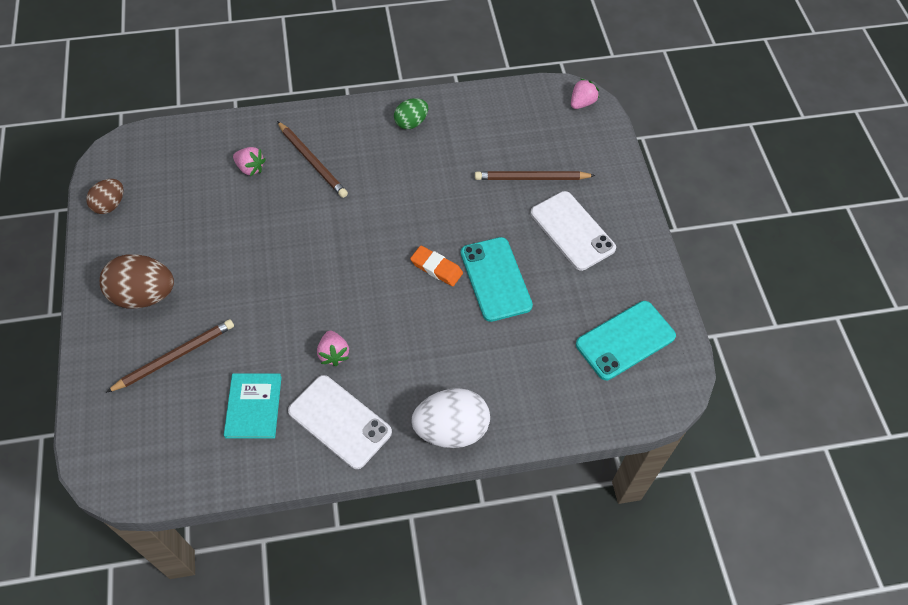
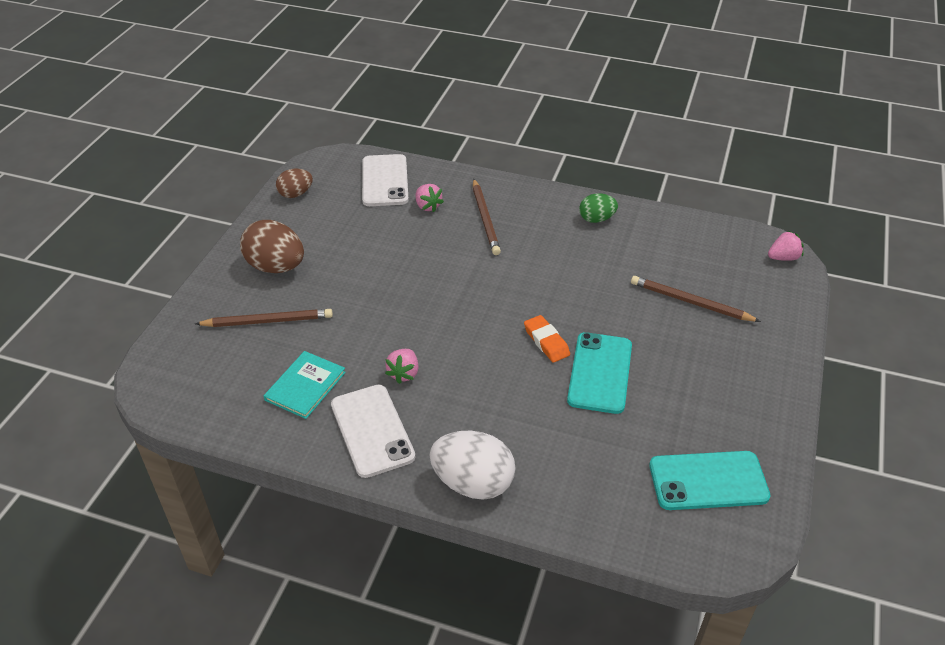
camera: 30 degrees right, 15 degrees down
(572, 231) = (707, 361): white phone -> white phone (385, 181)

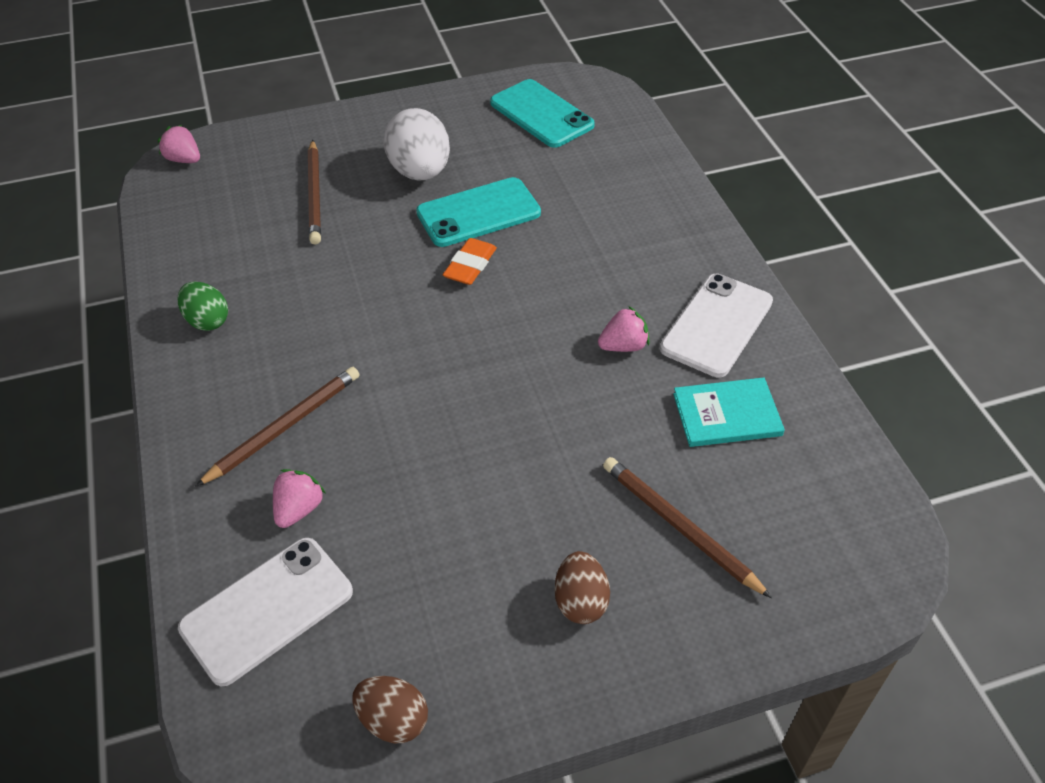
camera: 125 degrees left, 5 degrees up
(276, 267) = (581, 601): brown egg -> brown egg, size x0.59
(473, 483) = (692, 230): white egg -> white egg (420, 172)

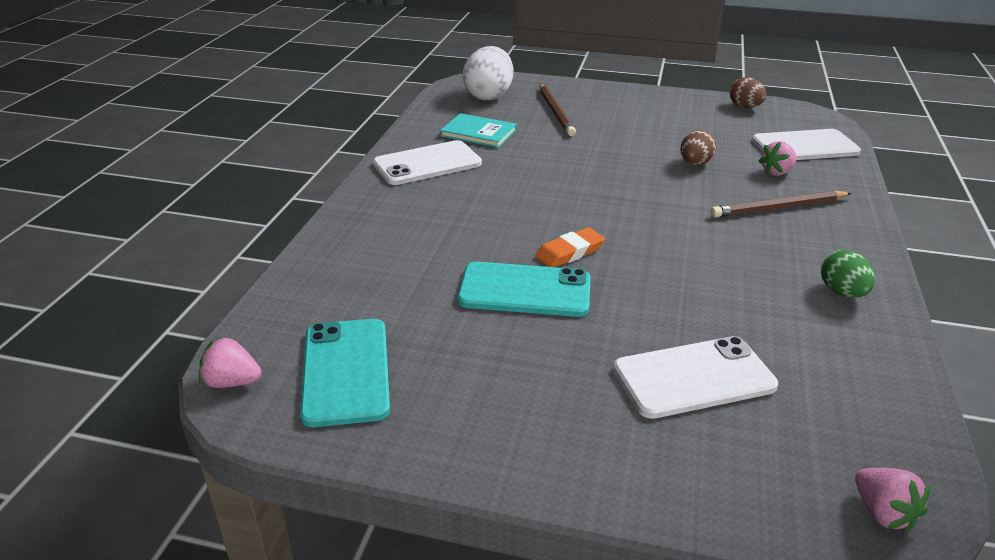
camera: 150 degrees left, 15 degrees down
(315, 194) = (693, 377): brown pencil -> white phone
(420, 172) = (552, 356): white egg -> white egg (488, 96)
(581, 601) = (629, 108): brown egg -> brown egg (695, 164)
(623, 346) = (502, 174): pink strawberry -> pink strawberry (232, 382)

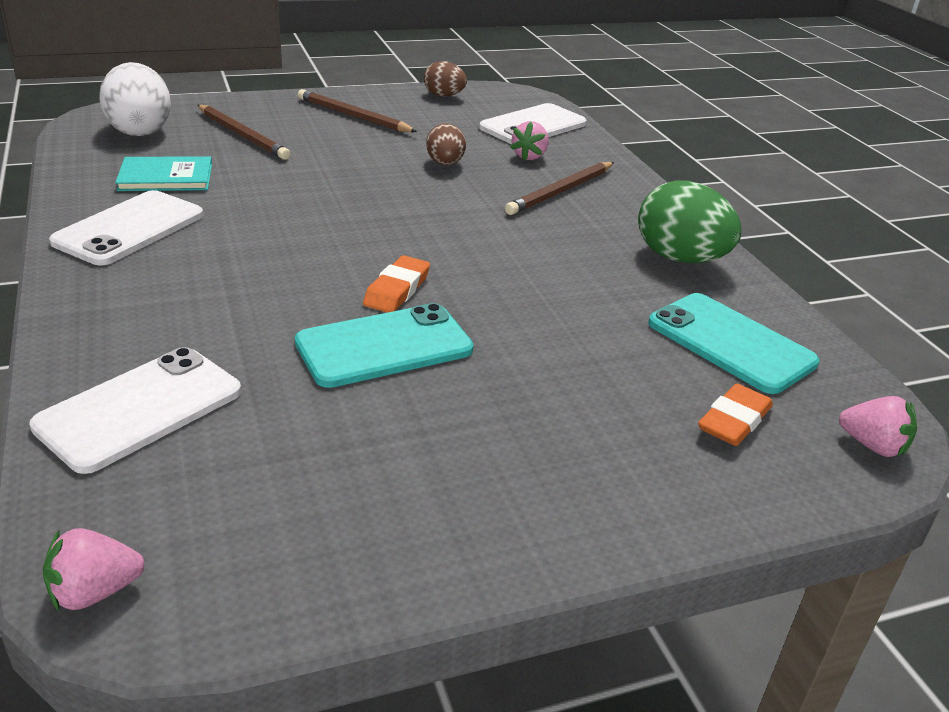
camera: 35 degrees left, 0 degrees up
(345, 371) = (248, 515): turquoise phone -> turquoise phone (730, 343)
(652, 111) = (353, 116): none -> brown pencil
(693, 377) = (628, 381): white phone -> white phone (140, 409)
(760, 441) = (734, 421): none -> orange eraser
(842, 292) = (680, 259): green egg -> green egg, size x1.69

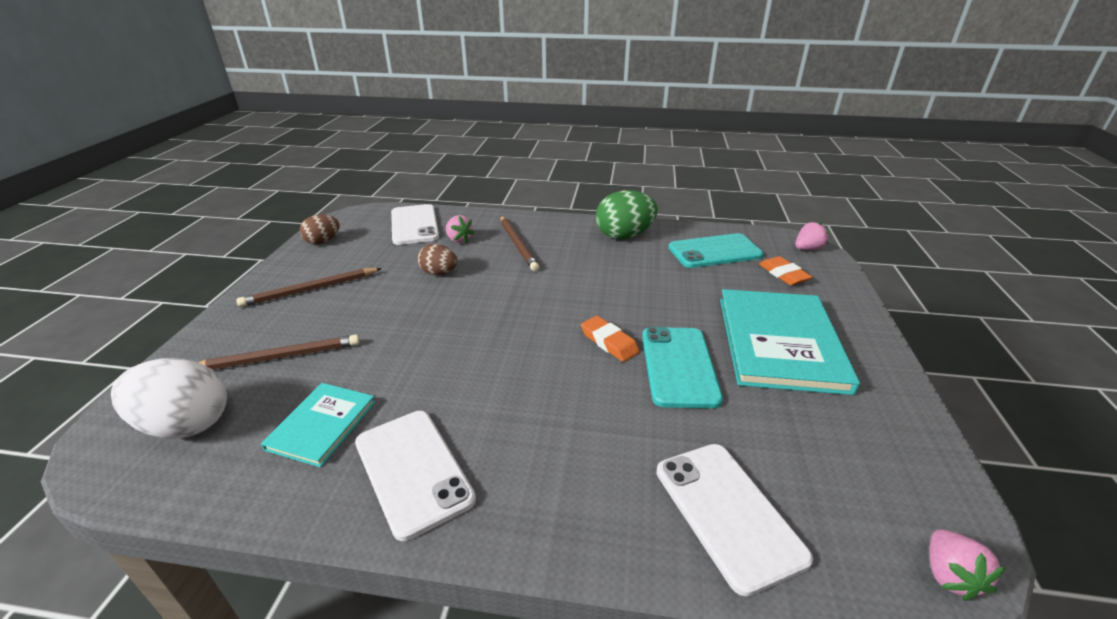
camera: 60 degrees left, 0 degrees up
(510, 428) = (779, 342): none -> turquoise book

